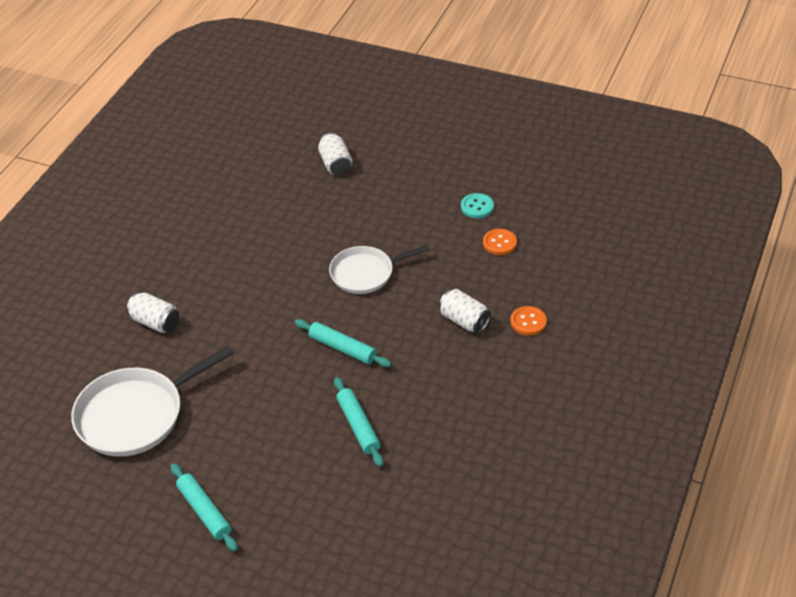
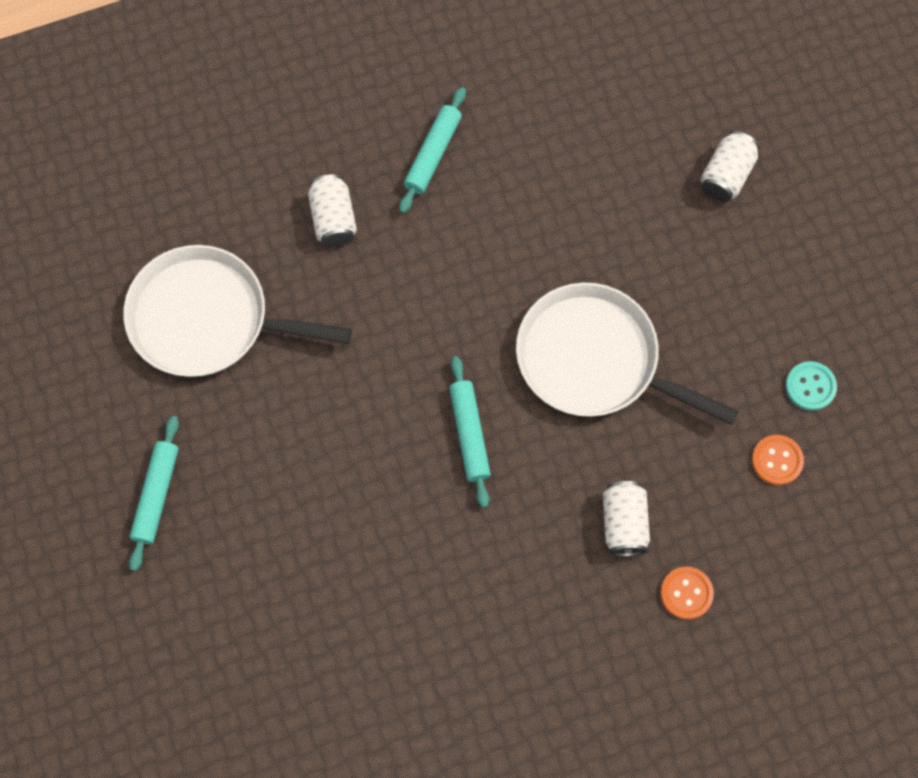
camera: 45 degrees right, 25 degrees up
(358, 426) = (384, 544): turquoise rolling pin -> turquoise rolling pin (432, 154)
(365, 273) = (594, 360): white pan -> white pan, size x1.55

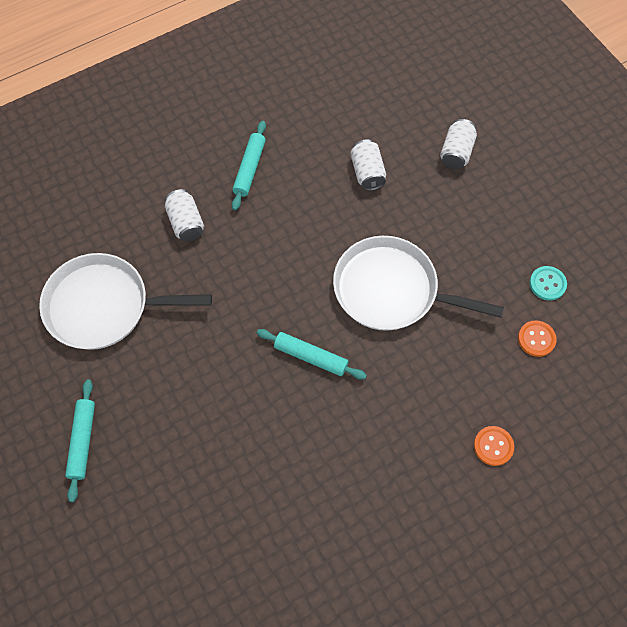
camera: 10 degrees left, 5 degrees down
(469, 434) = (310, 357): turquoise rolling pin -> turquoise rolling pin turned 45 degrees counterclockwise
(624, 524) = (436, 403): white can -> white can (367, 173)

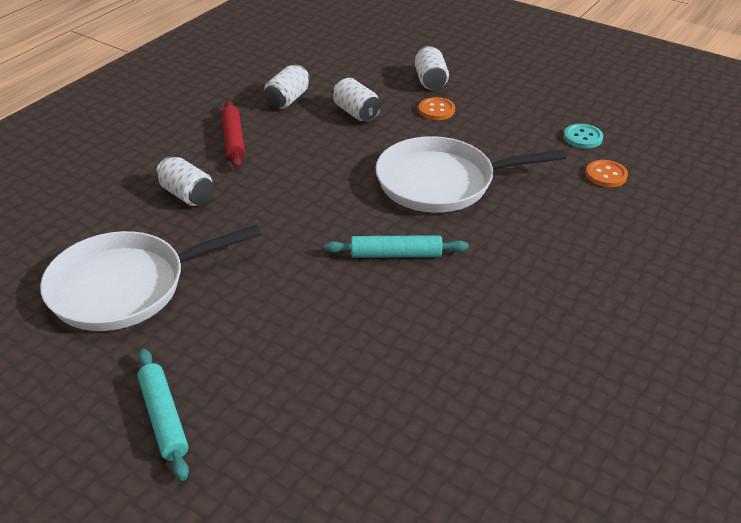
camera: 25 degrees left, 25 degrees down
(249, 169) = (233, 140): turquoise rolling pin -> red rolling pin
(318, 132) = (287, 99): none -> white can
(493, 446) = (635, 261): orange button -> orange button (436, 110)

